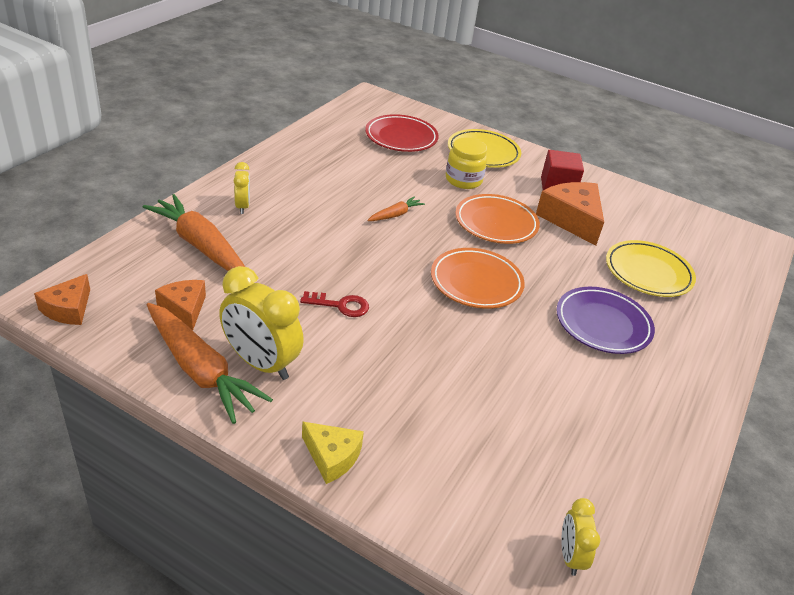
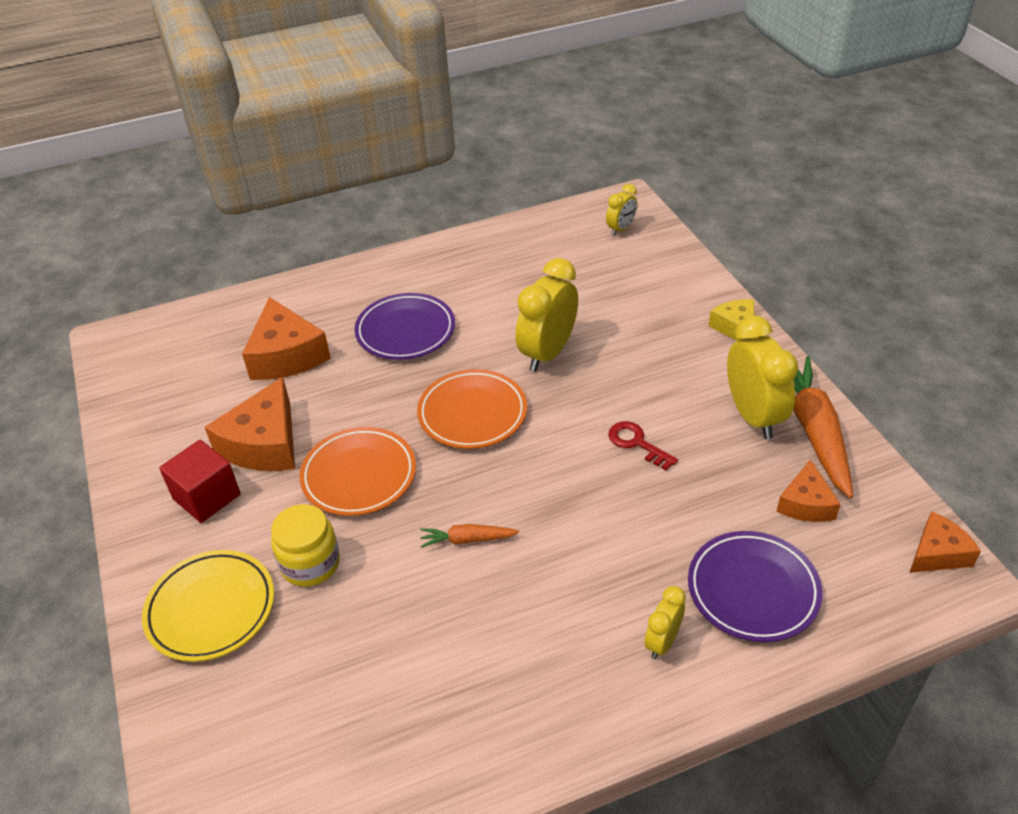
camera: 135 degrees left, 5 degrees up
(200, 245) = (753, 590): orange carrot -> purple plate
(401, 137) = (292, 707): red plate -> none
(476, 351) = (547, 353): none -> yellow clock
(648, 273) = (286, 355): yellow plate -> orange cheese

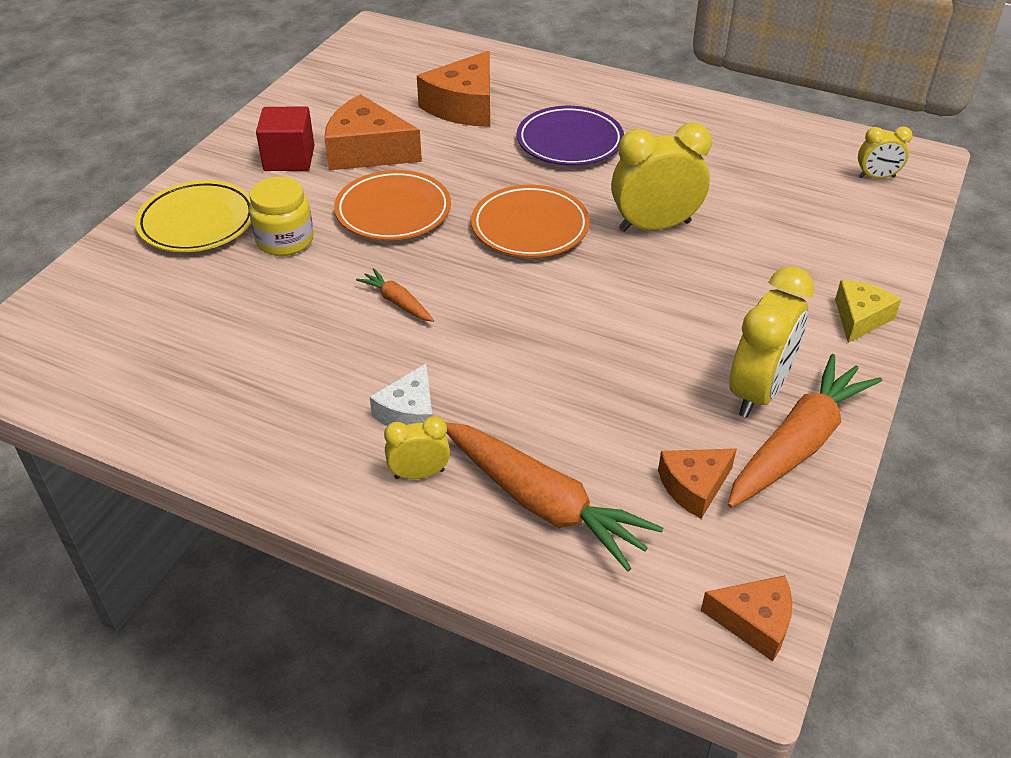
camera: 45 degrees right, 0 degrees up
(264, 443) = (367, 151): orange cheese -> orange cheese turned 45 degrees clockwise
(594, 608) = (409, 412): none -> white cheese
(637, 443) = (622, 336): red key -> none
(753, 590) = (543, 503): purple plate -> orange carrot

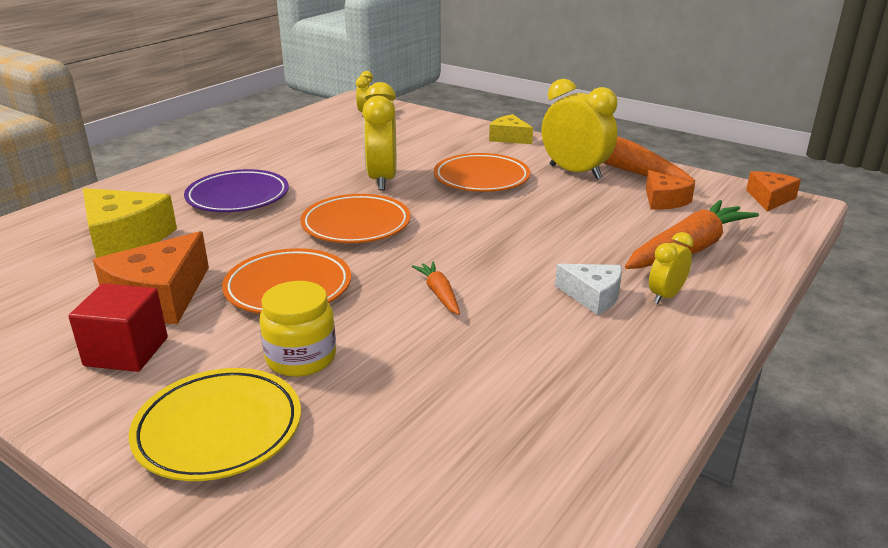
camera: 80 degrees left, 15 degrees down
(397, 302) = (439, 294): orange carrot -> orange carrot turned 105 degrees clockwise
(419, 474) = (665, 296): yellow clock -> yellow clock turned 45 degrees clockwise
(464, 106) = (125, 238): orange cheese -> yellow cheese
(694, 304) = (481, 178): none -> orange plate

